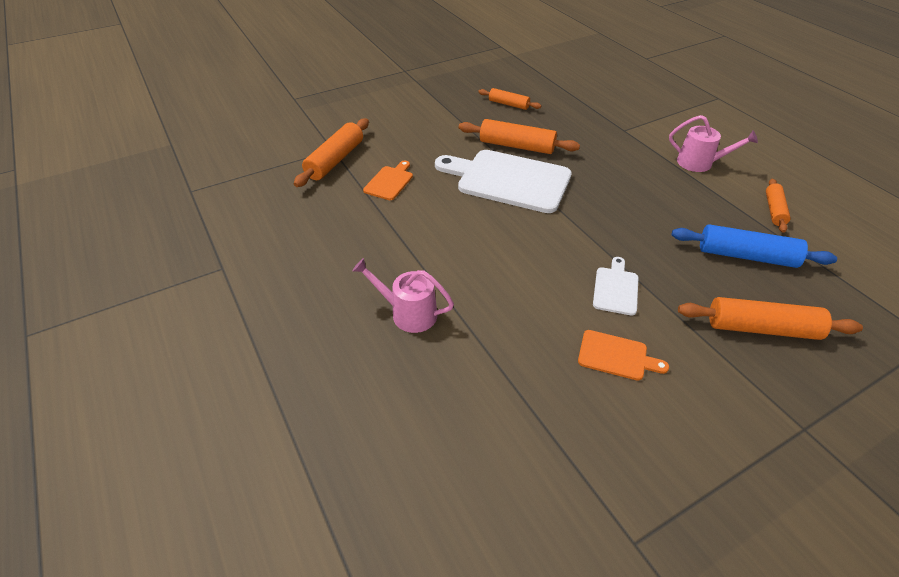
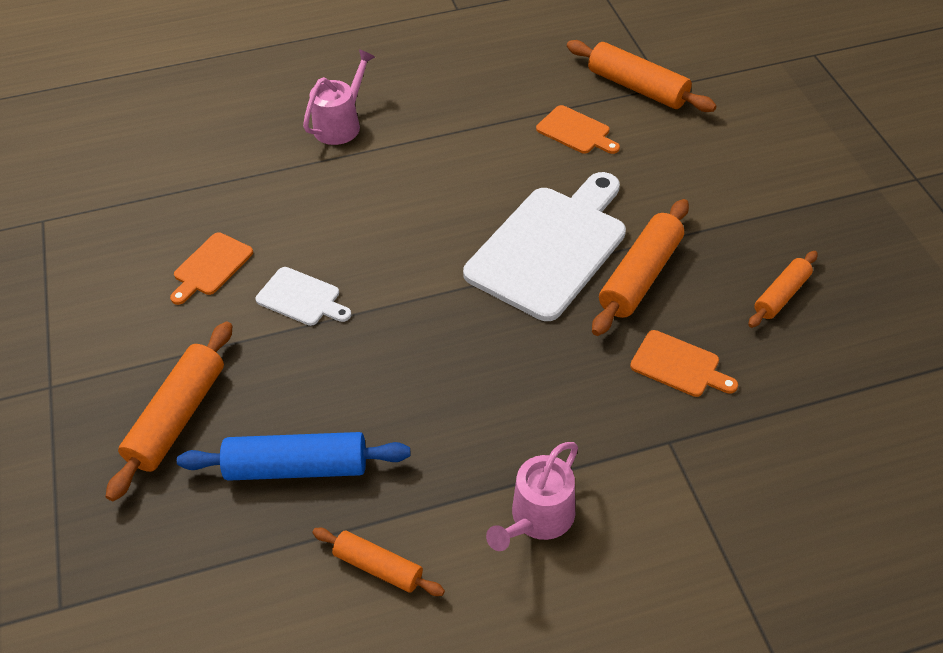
camera: 105 degrees right, 5 degrees up
(574, 130) = (679, 365): none -> orange cutting board
(746, 256) = (297, 467): blue rolling pin -> blue rolling pin turned 60 degrees clockwise

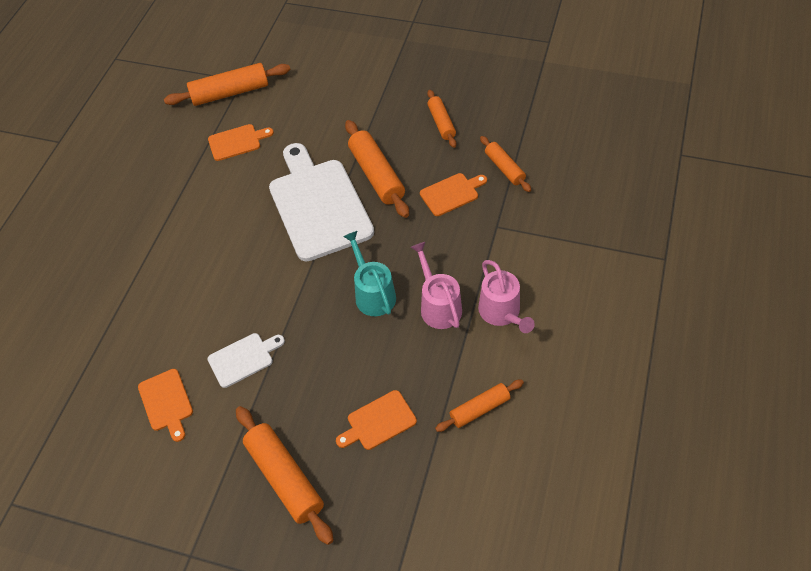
camera: 55 degrees left, 5 degrees up
(297, 467) = (378, 422): blue rolling pin -> orange cutting board
(341, 125) = (104, 263): pink watering can -> pink watering can (438, 306)
(467, 366) = (373, 294): none -> turquoise watering can
(772, 401) = (504, 168): none -> orange rolling pin

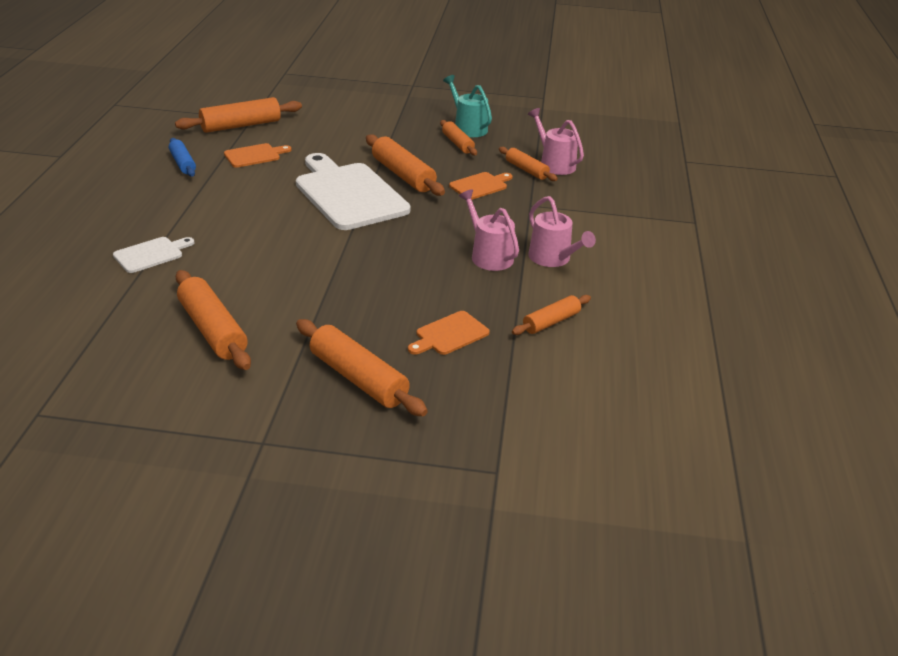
camera: 15 degrees left, 20 degrees down
(166, 402) = (213, 330): orange cutting board -> orange rolling pin
(168, 154) = (182, 163): none -> blue rolling pin
(243, 358) = (293, 296): white cutting board -> white cutting board (151, 254)
(373, 294) = (420, 249): turquoise watering can -> turquoise watering can (468, 128)
(536, 158) = (554, 164): none -> pink watering can

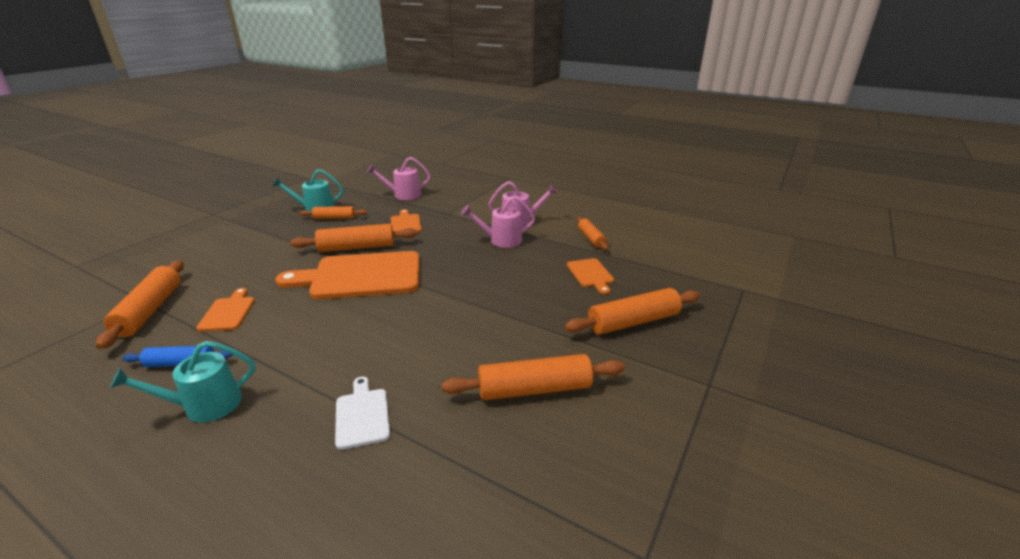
camera: 65 degrees left, 5 degrees down
(141, 190) = (205, 405): none -> turquoise watering can
(348, 194) = (361, 276): white cutting board -> orange cutting board
(526, 170) = (401, 204): orange rolling pin -> none

